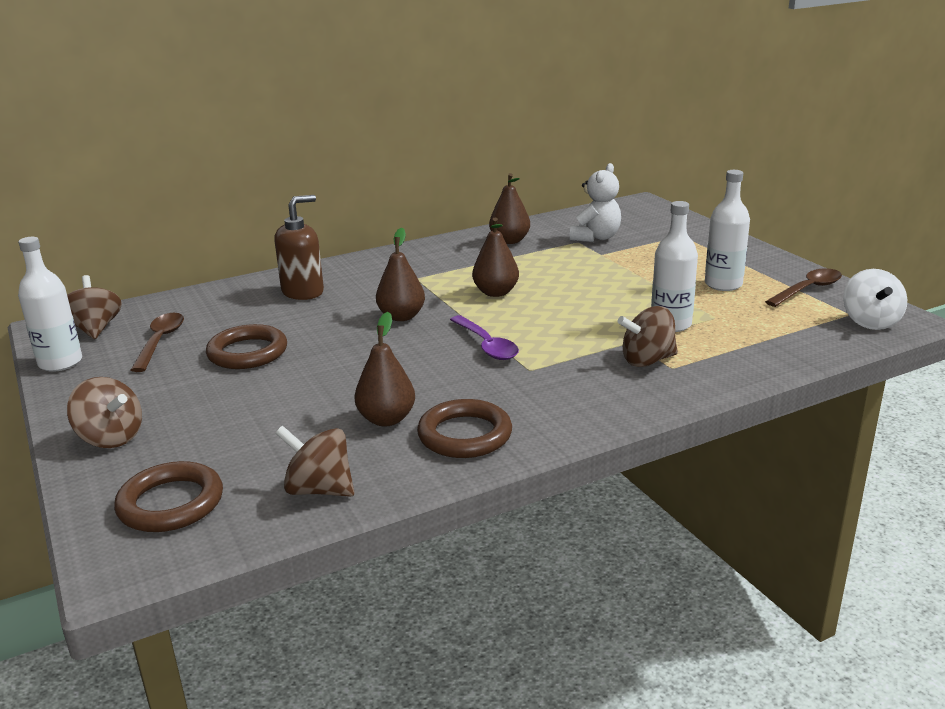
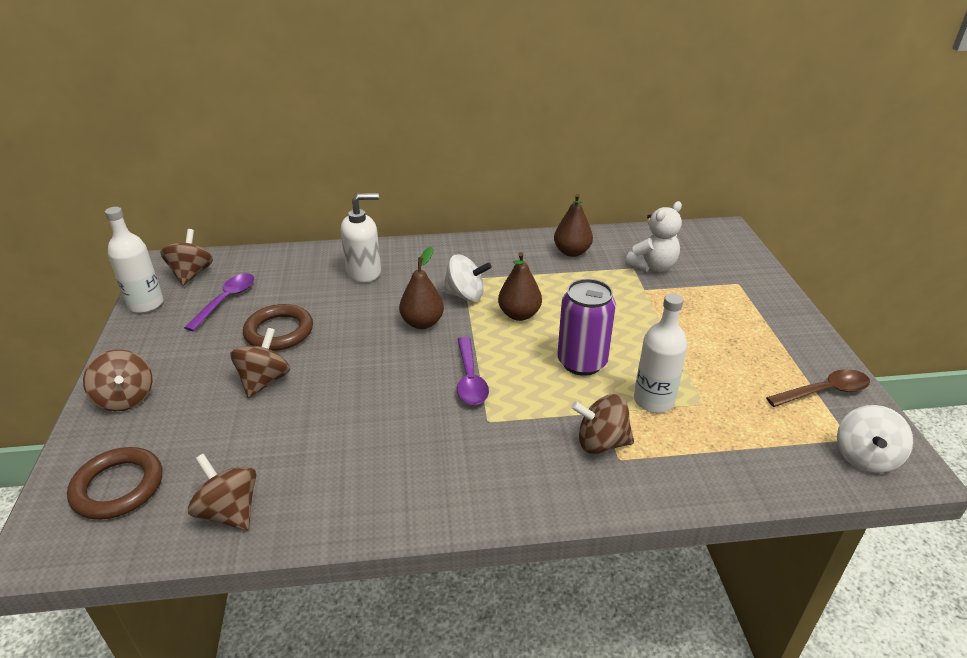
camera: 20 degrees right, 10 degrees up
(160, 342) = (226, 301): brown spoon -> purple spoon
(266, 391) = (264, 381): none -> brown spinning top
(303, 292) = (364, 272): brown soap dispenser -> white soap dispenser
(386, 419) = (332, 445): brown pear -> none
(428, 289) = (465, 295): none -> white spinning top
(465, 435) = (382, 486): brown ring -> none
(584, 313) = (582, 362): none -> purple can
(723, 284) = (739, 360): white bottle -> none

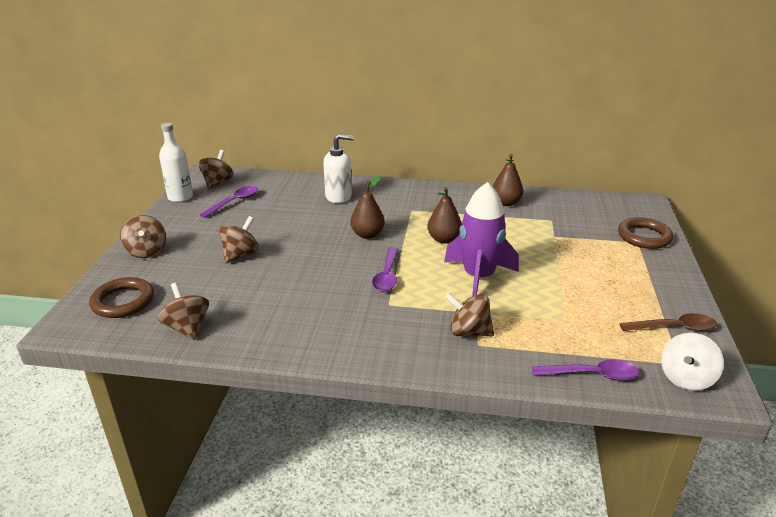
camera: 15 degrees right, 5 degrees down
(279, 332) = (263, 226): brown ring -> brown ring (644, 237)
(465, 295) = (408, 221): white spinning top -> none
(582, 362) = (478, 277): purple can -> purple rocket
(653, 266) = (569, 221): white teddy bear -> none
(653, 400) = (524, 311): white bottle -> none
(764, 474) = (591, 375): none -> purple spoon

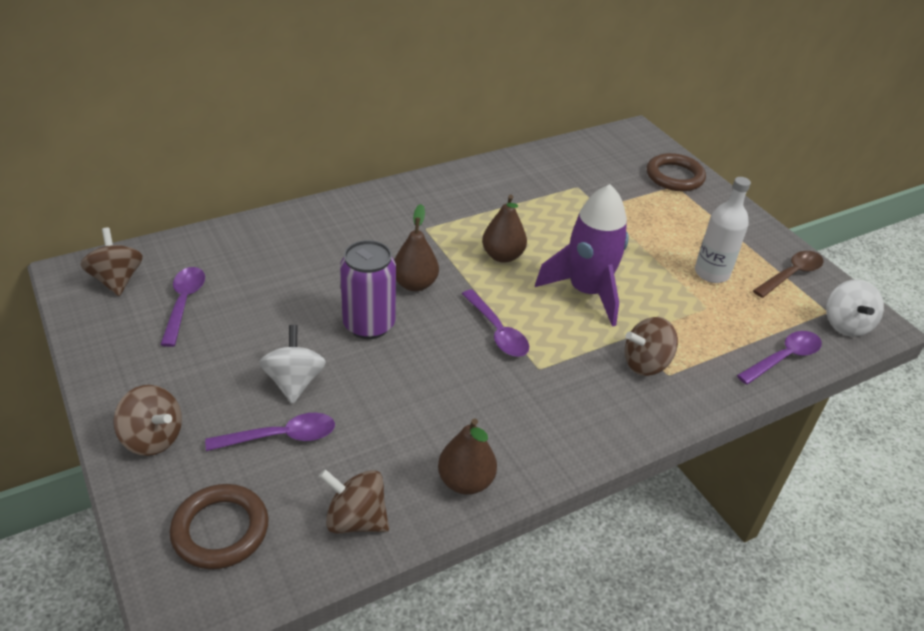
camera: 40 degrees left, 10 degrees up
(180, 197) = (89, 327): white bottle -> white bottle (711, 273)
(201, 275) = (280, 437): none -> purple spoon
(240, 255) = (294, 382): brown spinning top -> white spinning top
(314, 244) = (369, 325): none -> purple can
(339, 196) = (317, 240): white soap dispenser -> none
(505, 203) = (512, 180): brown pear -> brown pear (465, 481)

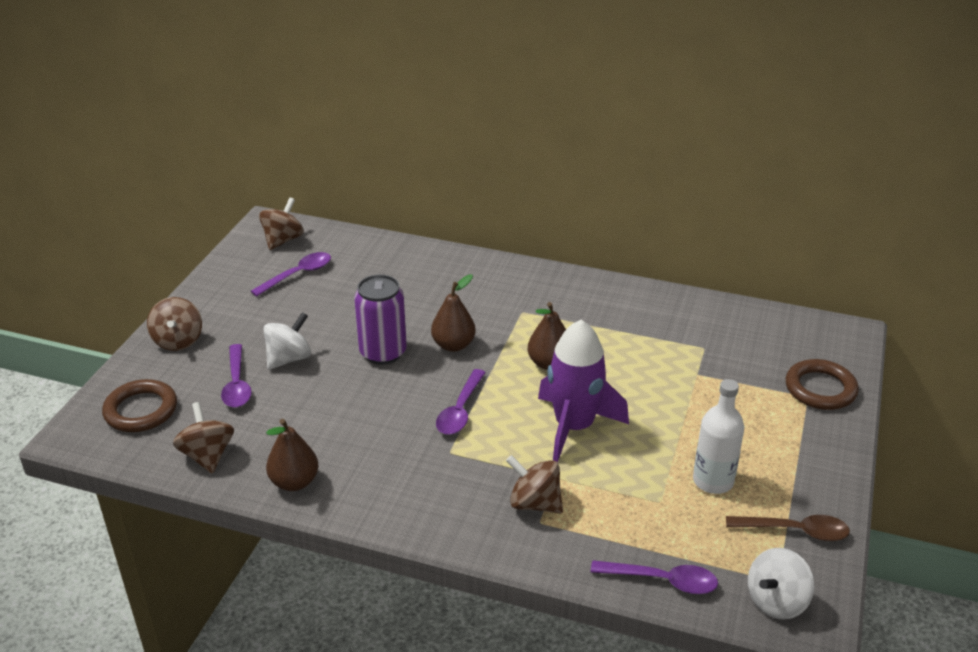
camera: 50 degrees right, 5 degrees down
(280, 437) = (237, 384): purple spoon -> purple spoon turned 45 degrees clockwise

